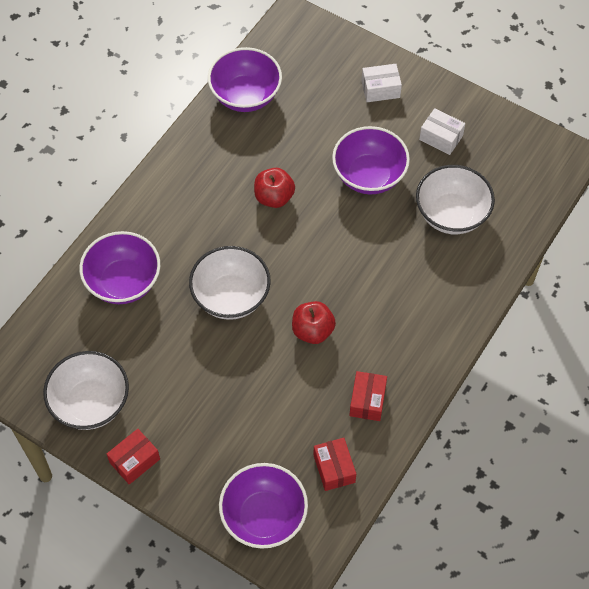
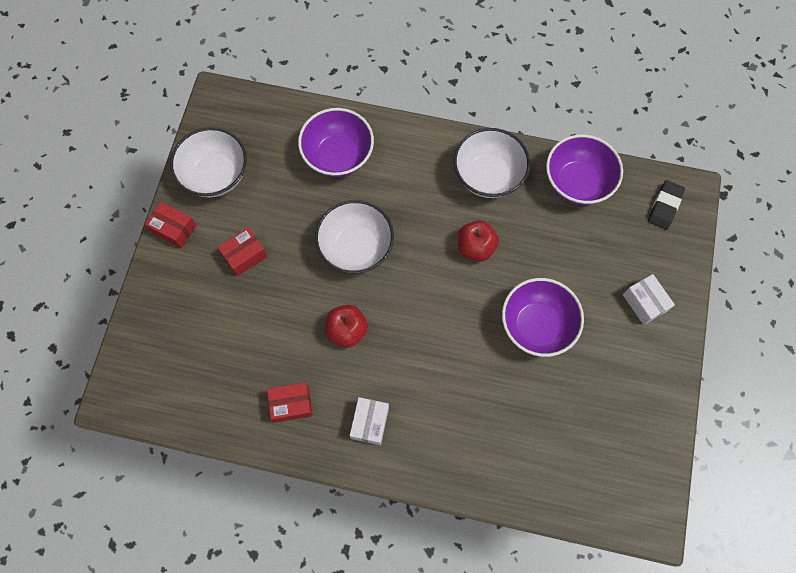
camera: 70 degrees right, 10 degrees up
(264, 517) = (152, 352): purple bowl -> none
(298, 41) = (664, 206): none -> black eraser
(334, 468) = (215, 396): red box -> red box (245, 255)
(441, 138) = (613, 381): white box -> white box (370, 423)
(451, 215) = (525, 420): white bowl -> white bowl (488, 176)

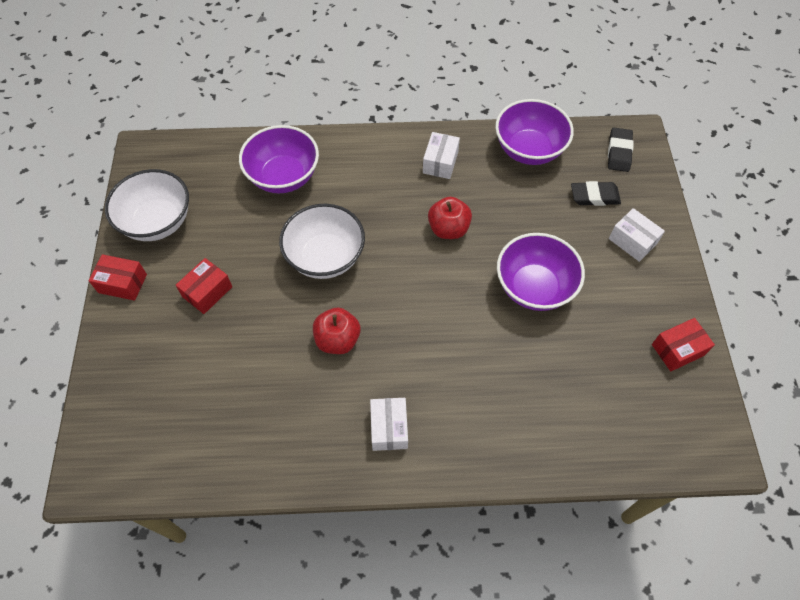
camera: 15 degrees left, 10 degrees down
(291, 404) = (296, 431): red box -> red box (677, 350)
(488, 176) = (440, 162): white bowl -> white box
(624, 247) = (594, 196): none -> black eraser

